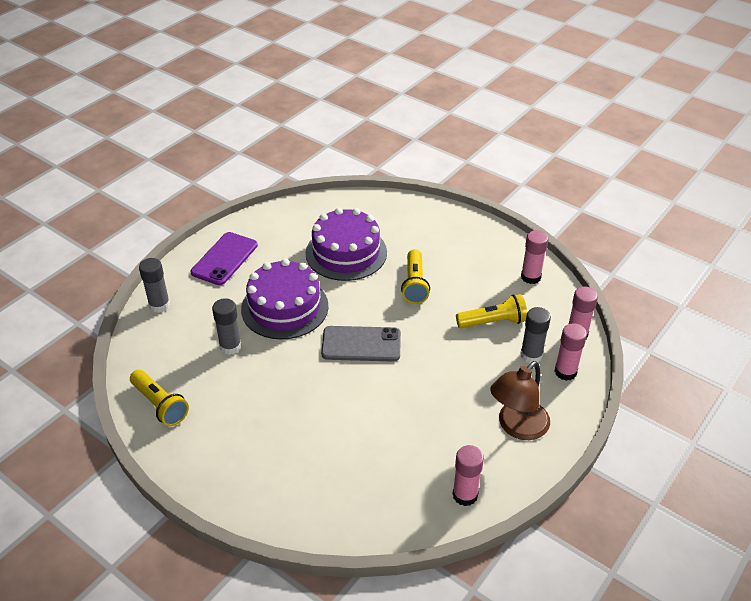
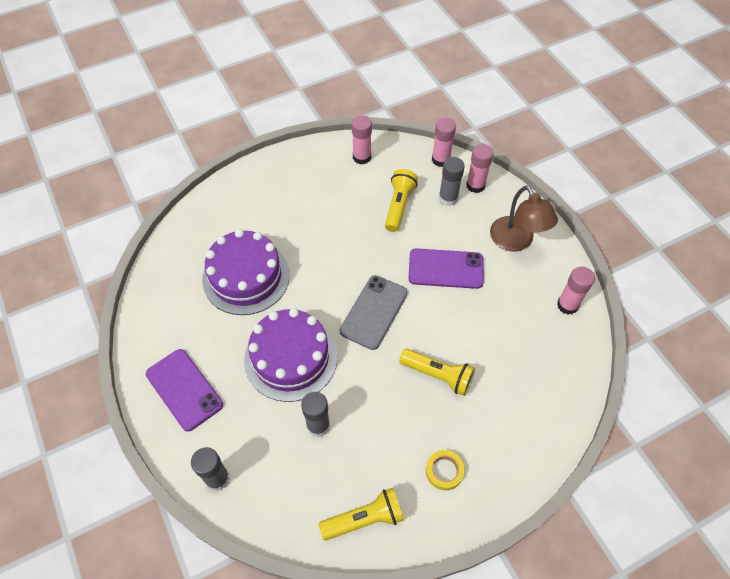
camera: 65 degrees left, 15 degrees up
(226, 446) = (444, 471): none -> yellow tape
(414, 284) = (322, 241): yellow flashlight -> yellow flashlight (438, 375)
(443, 380) = (446, 269): none -> purple phone

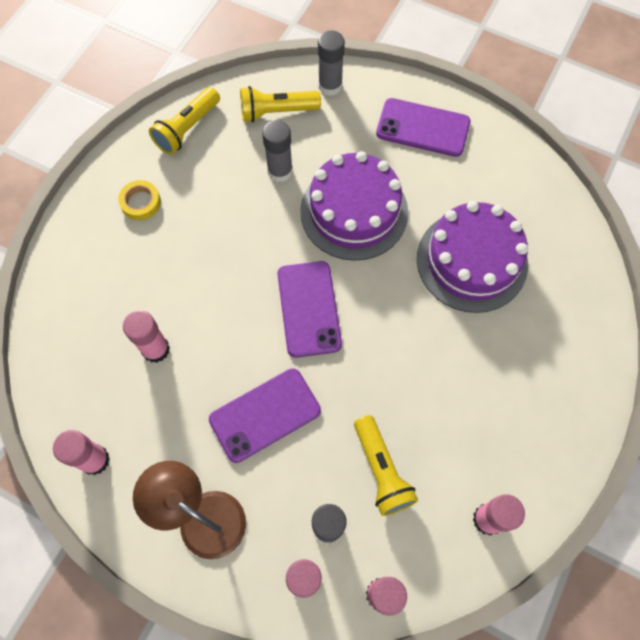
camera: 145 degrees right, 10 degrees up
(373, 312) = (309, 309): grey phone -> purple phone
(438, 375) = (197, 284): yellow flashlight -> yellow flashlight (276, 112)
(493, 348) = (155, 349): none -> pink glue stick

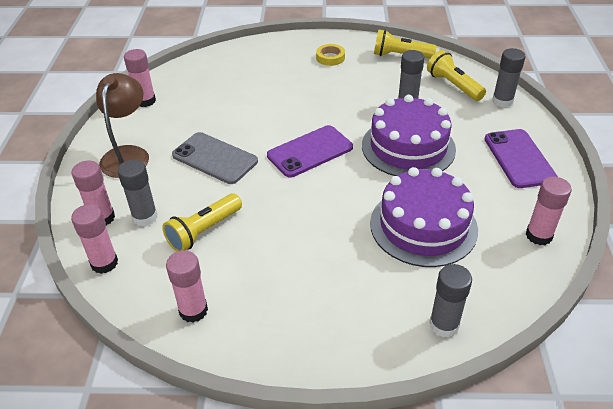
camera: 65 degrees right, 25 degrees down
(155, 349) = (233, 98): pink glue stick -> pink glue stick (539, 235)
(265, 415) = (214, 158): purple phone -> grey phone
(590, 309) = (444, 325): none -> grey glue stick

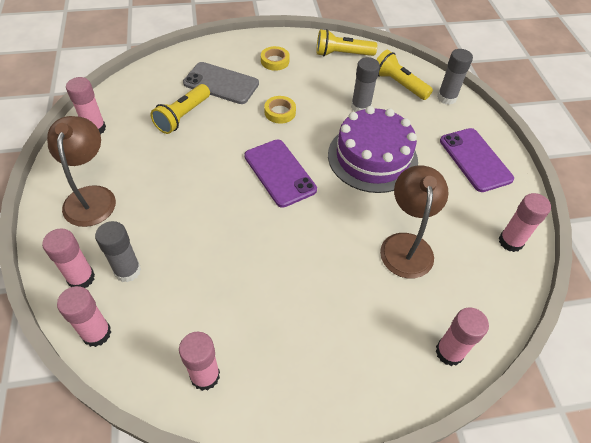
camera: 15 degrees left, 10 degrees up
(203, 231) = (194, 280): yellow flashlight -> yellow flashlight (182, 116)
(214, 158) = (185, 191): grey phone -> grey phone (221, 83)
(310, 151) = (280, 173): purple phone -> purple phone turned 75 degrees counterclockwise
(324, 101) = (280, 112): none -> yellow tape
(423, 226) = (406, 245): purple cake -> brown lamp
(444, 325) = (449, 352): grey glue stick -> pink glue stick

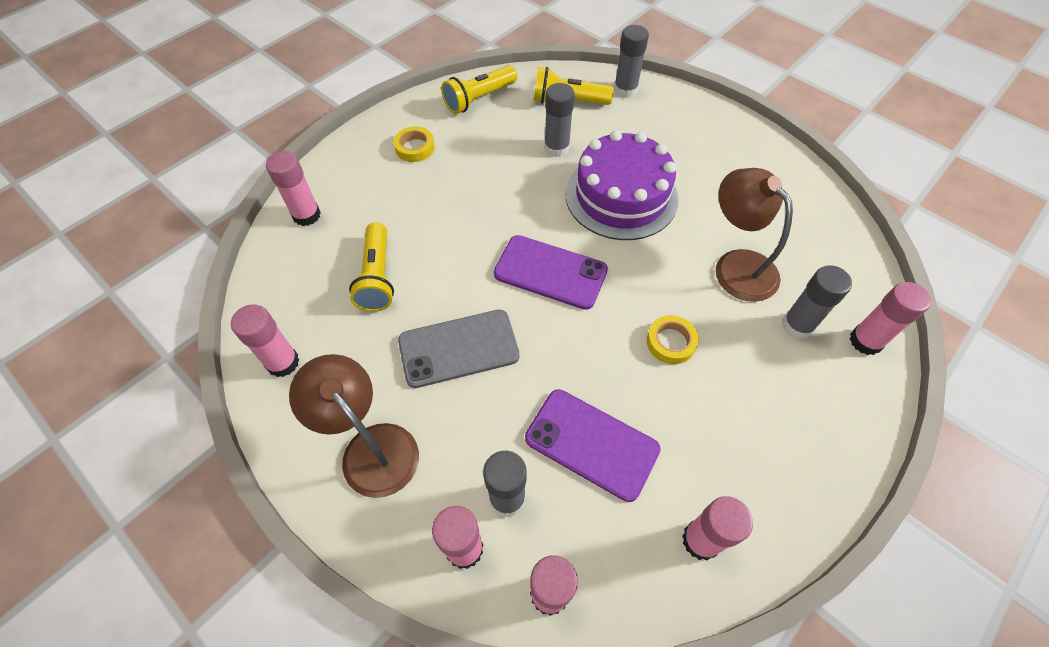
camera: 35 degrees left, 5 degrees up
(221, 83) = (381, 210): grey phone -> grey phone (458, 348)
(280, 112) = (481, 204): yellow tape -> yellow tape (671, 342)
(408, 308) = (797, 325): none -> grey glue stick
(475, 160) = (709, 140): purple phone -> purple phone (591, 444)
(510, 242) = (811, 201): pink glue stick -> pink glue stick (306, 215)

